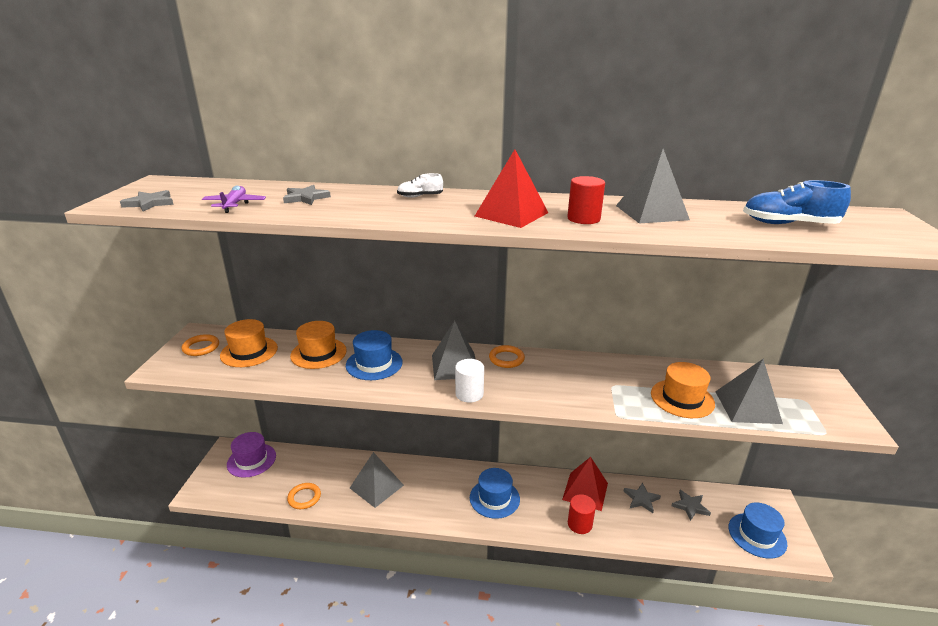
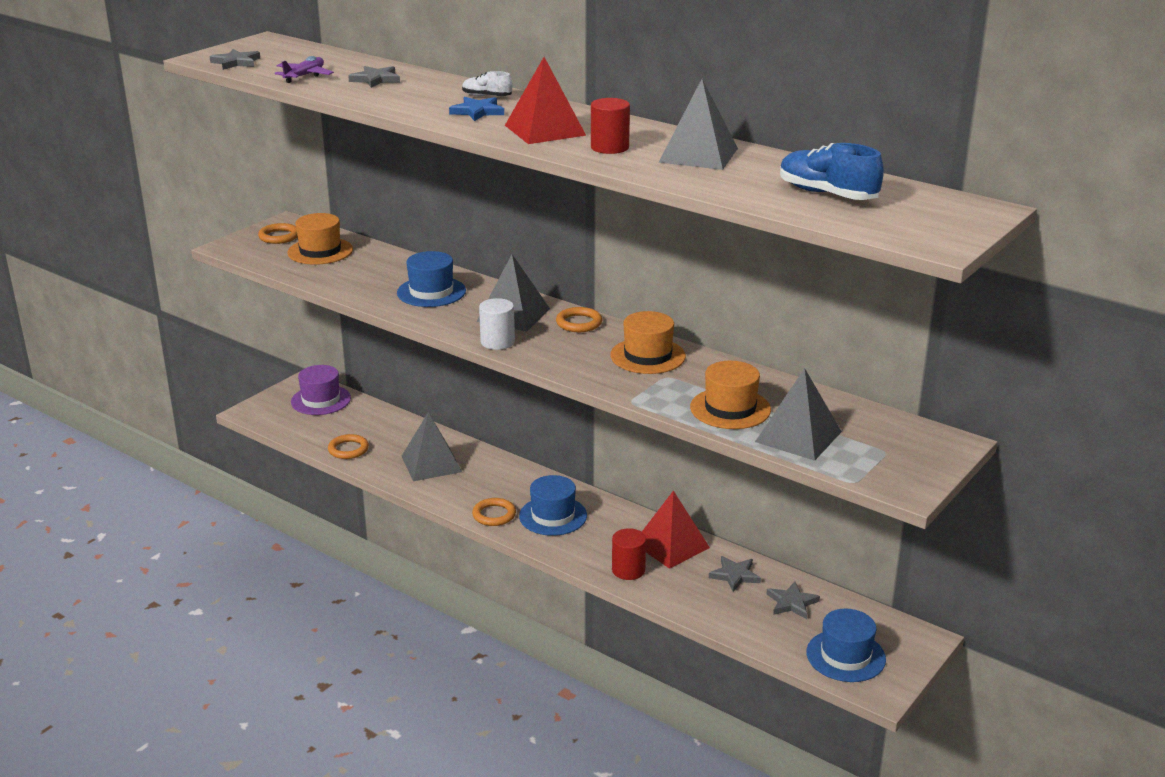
camera: 30 degrees right, 0 degrees up
(318, 353) = (386, 269): orange hat -> orange hat (648, 356)
(433, 209) = (477, 111): none -> blue star
(455, 514) = (494, 515): none -> orange ring

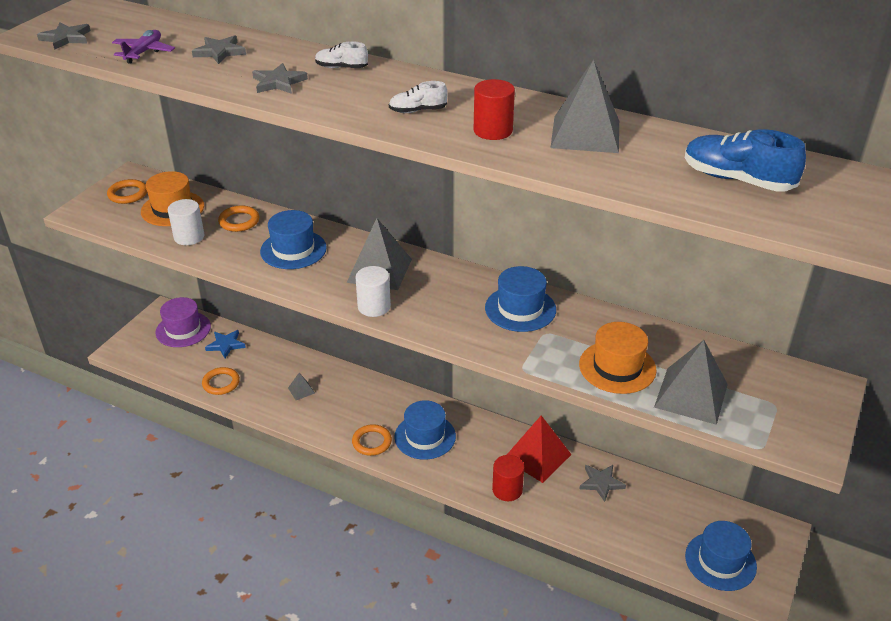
camera: 10 degrees left, 10 degrees up
(330, 274) = (189, 237): none -> white cylinder
(431, 464) = (301, 390): grey pyramid -> grey pyramid, size x0.46
(477, 111) = (339, 90): blue star -> blue star (226, 345)
(545, 130) = (417, 111): red pyramid -> white shoe
(579, 323) = (444, 274): orange ring -> orange ring (239, 221)
(648, 356) = (520, 309): orange hat -> blue hat
(791, 603) = (658, 507): grey star -> grey star (278, 82)

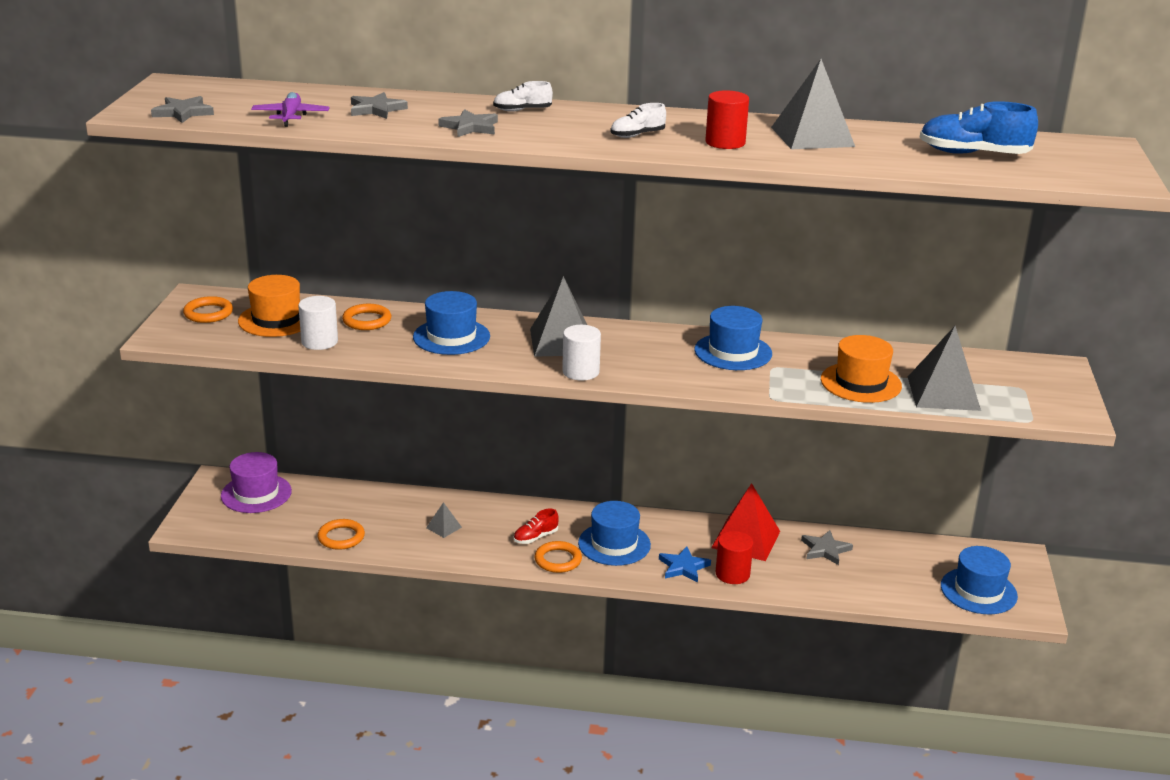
camera: 20 degrees left, 10 degrees down
(226, 345) = (321, 500): blue star -> blue star (683, 567)
(366, 416) = (535, 537): none -> red shoe

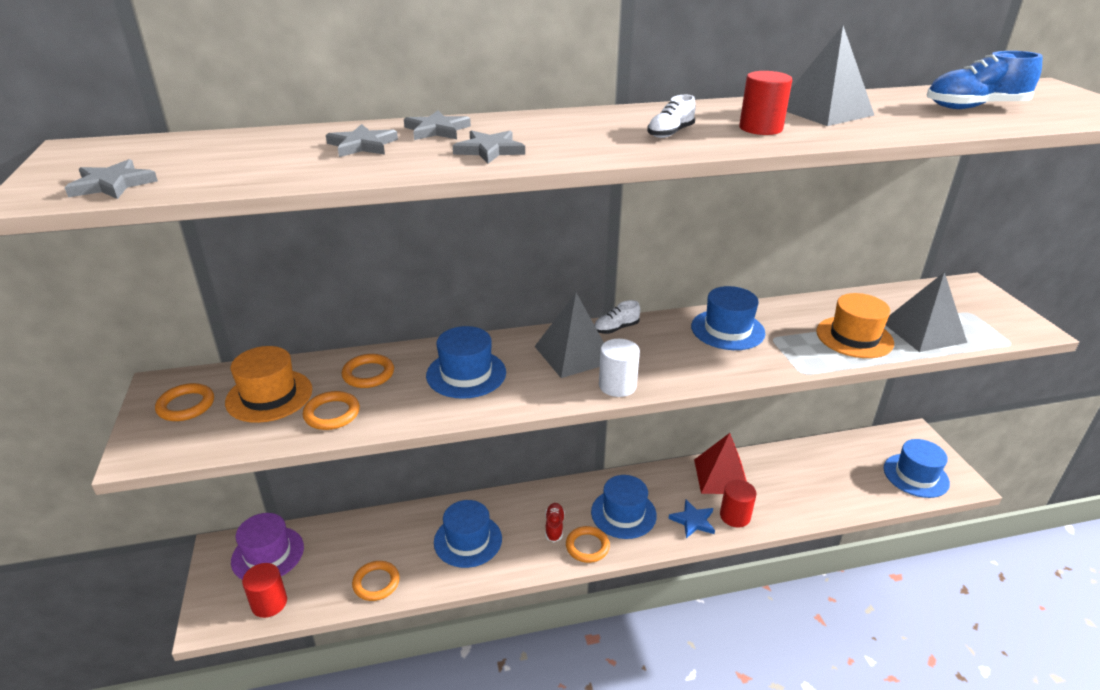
camera: 20 degrees left, 5 degrees up
(241, 528) = (269, 603): none -> red cylinder
(290, 116) = (263, 169): purple plane -> none
(319, 342) = (332, 414): white cylinder -> orange ring
(444, 527) = (468, 540): grey pyramid -> blue hat
(522, 110) = (523, 124): white shoe -> white shoe (616, 328)
(535, 537) = (554, 527): red shoe -> red shoe turned 150 degrees clockwise
(825, 550) = (785, 469): grey star -> grey star (437, 130)

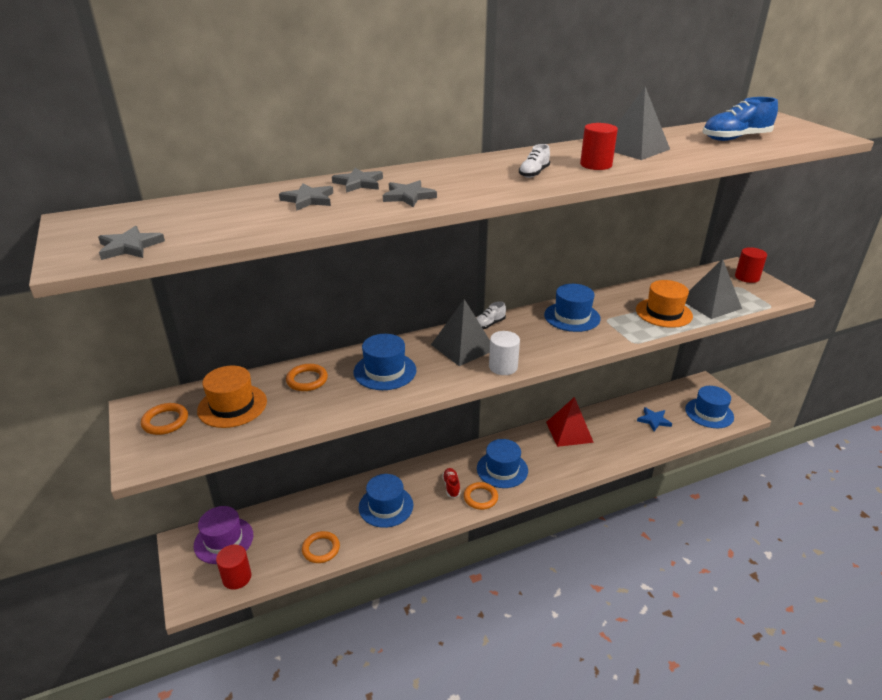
camera: 10 degrees left, 0 degrees up
(332, 414) = (289, 413): orange ring -> none
(693, 521) = (555, 467): blue star -> blue star (653, 420)
(735, 516) = (586, 460): red cylinder -> red cylinder (747, 277)

